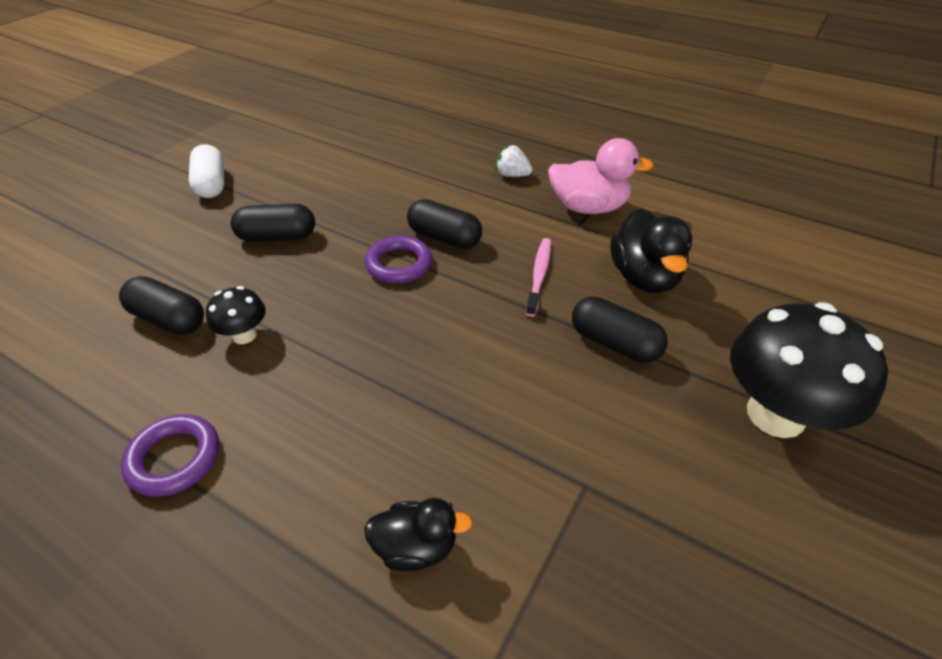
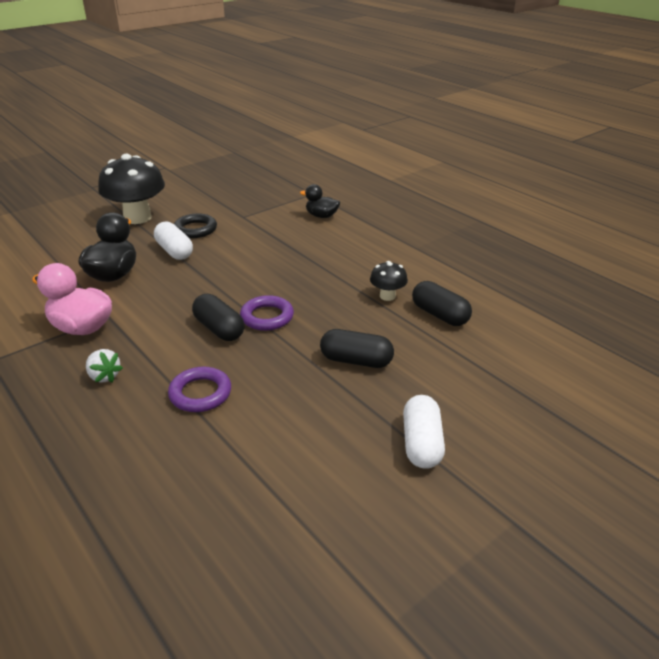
camera: 160 degrees left, 10 degrees down
(174, 458) = (423, 254): purple ring -> purple ring (200, 393)
(539, 275) = (177, 290): pink toothbrush -> none
(614, 343) = (174, 251): black capsule -> white capsule
(637, 410) = (195, 229): none -> black ring

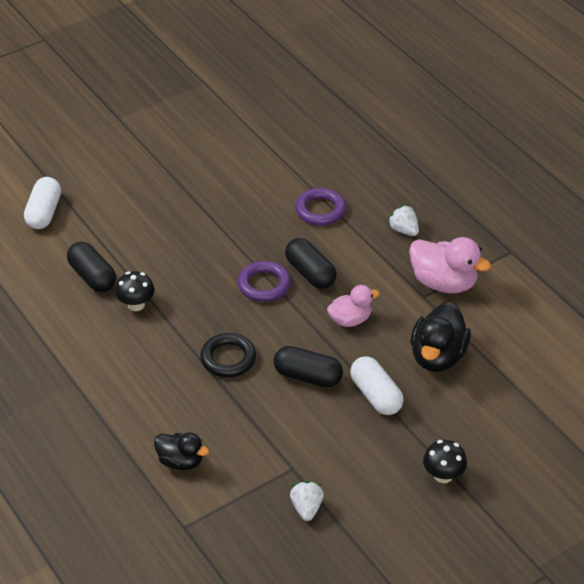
camera: 175 degrees left, 10 degrees up
(137, 218) = (443, 475): black mushroom -> black mushroom, size x0.49
(185, 295) = (350, 320): none -> pink duck
(195, 229) = (356, 440): black ring -> black ring (228, 358)
(234, 202) = (306, 508): none -> white strawberry
(356, 360) = (187, 232): black capsule -> black capsule (308, 376)
(421, 443) = (157, 164): white capsule -> white capsule (44, 213)

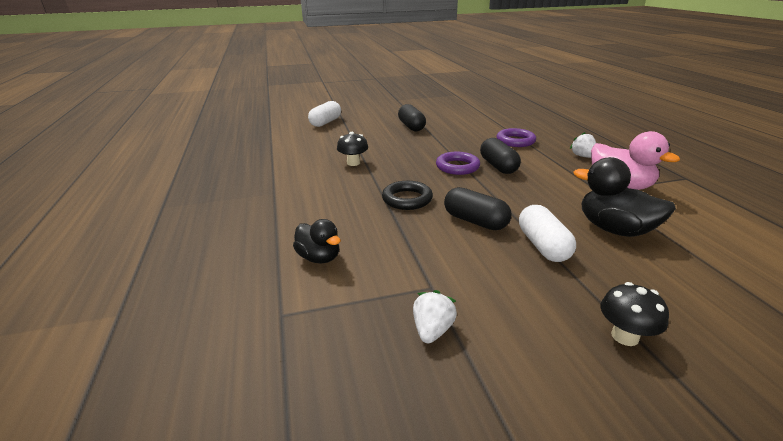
camera: 20 degrees right, 15 degrees down
(92, 277) = (333, 148): black capsule -> black capsule (411, 127)
(350, 320) = (526, 194): pink duck -> none
(437, 356) = (614, 229): black duck -> black duck turned 90 degrees clockwise

